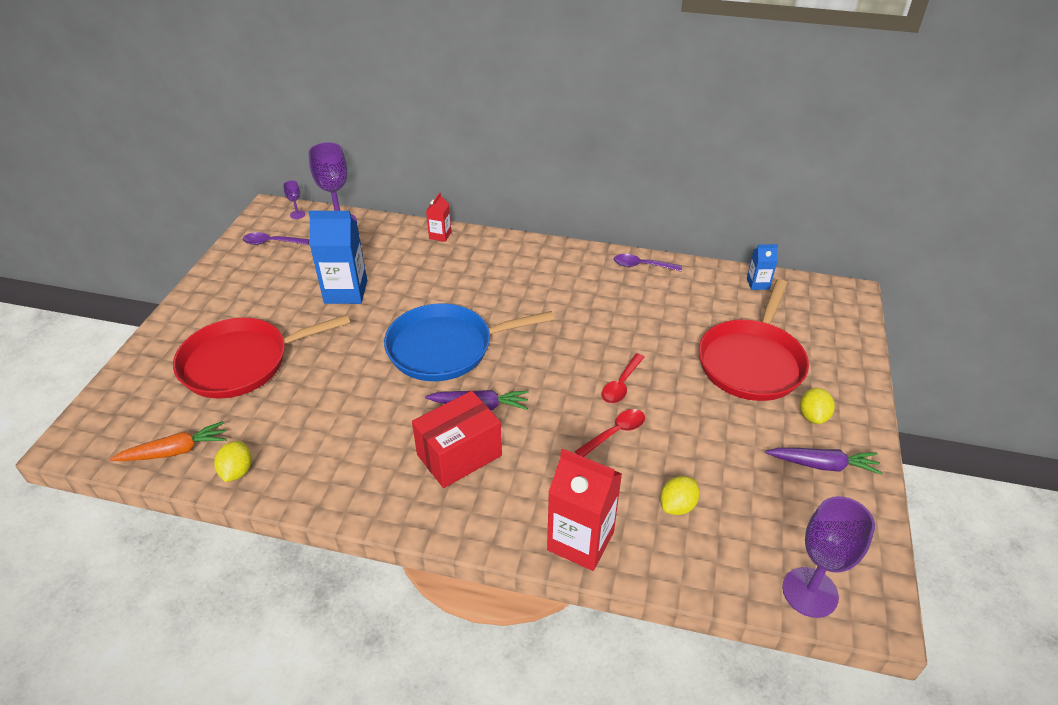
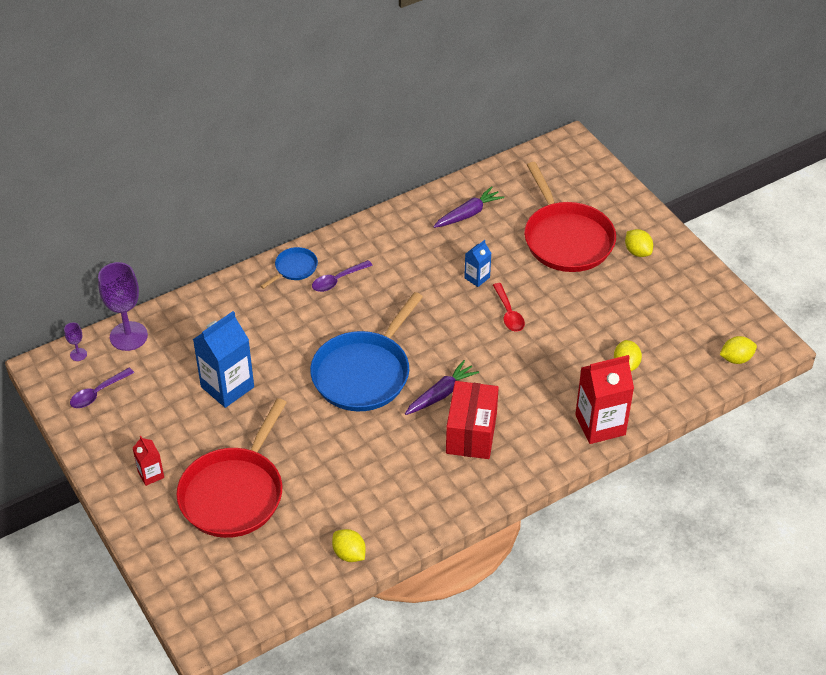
camera: 45 degrees left, 5 degrees up
(175, 451) = (287, 578): orange carrot -> none
(440, 235) = (230, 289): red carton -> red carton (151, 474)
(501, 248) = (294, 268): none -> blue pan
(615, 433) = (543, 348): red spoon -> none
(642, 266) = (414, 212): purple spoon -> purple spoon (337, 280)
(758, 284) = (507, 174): blue carton -> blue carton (477, 277)
(810, 592) = (736, 359): purple goblet -> yellow lemon
(823, 465) = (673, 280): purple carrot -> purple carrot (468, 214)

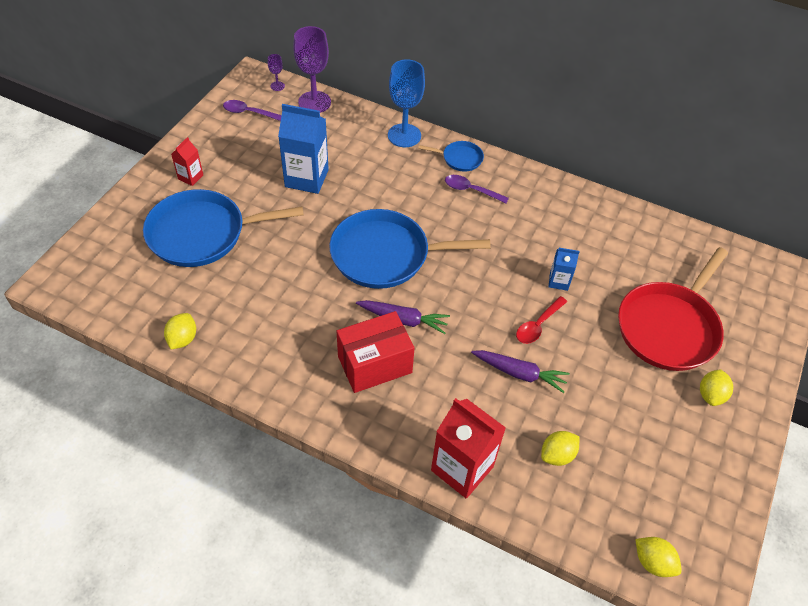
camera: 55 degrees right, 5 degrees up
(232, 292) = (404, 135): none -> blue goblet
(234, 493) = (202, 233): red pan -> blue pan
(468, 214) = (626, 240): purple carrot -> purple carrot (519, 373)

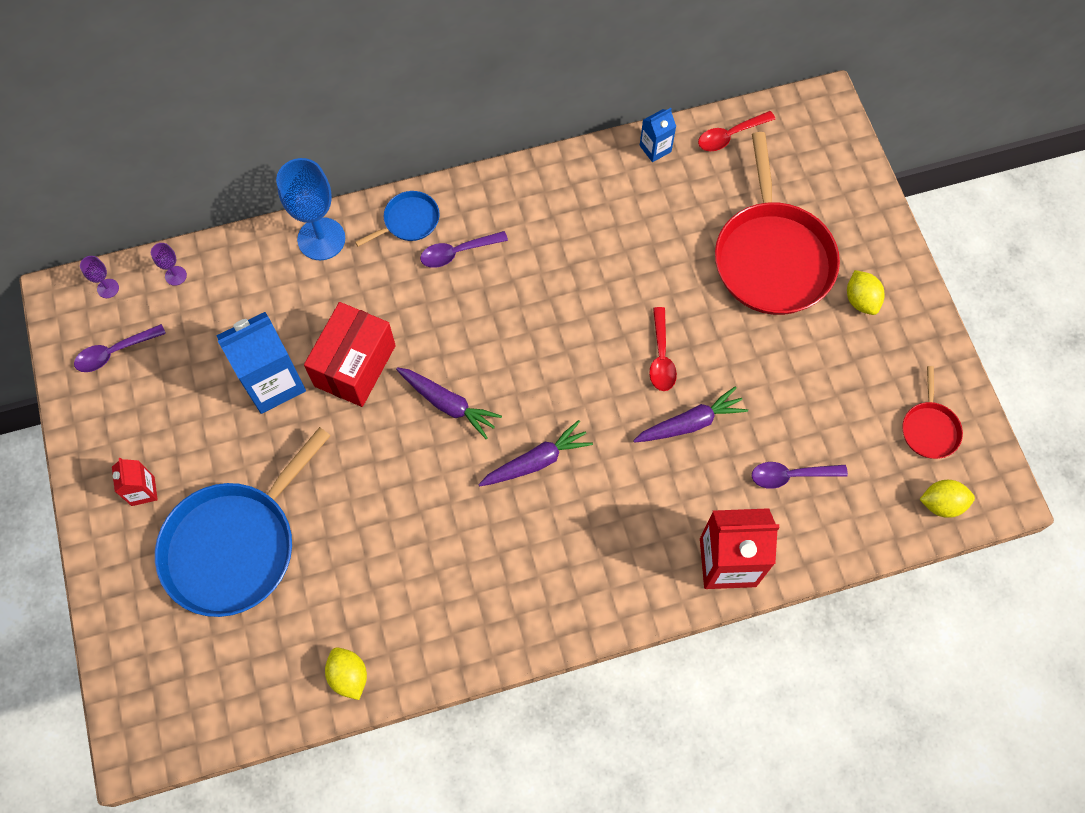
camera: 40 degrees left, 15 degrees up
(314, 102) = (176, 275): purple goblet -> purple goblet, size x0.44
(374, 364) = (557, 532): red box -> red box (355, 366)
(385, 255) = (448, 404): blue pan -> purple carrot
(557, 455) = (791, 475): yellow lemon -> purple spoon
(558, 281) = (636, 291): blue carton -> blue carton (655, 148)
(689, 508) = (929, 429): none -> red pan
(704, 246) = (730, 135): none -> red spoon

